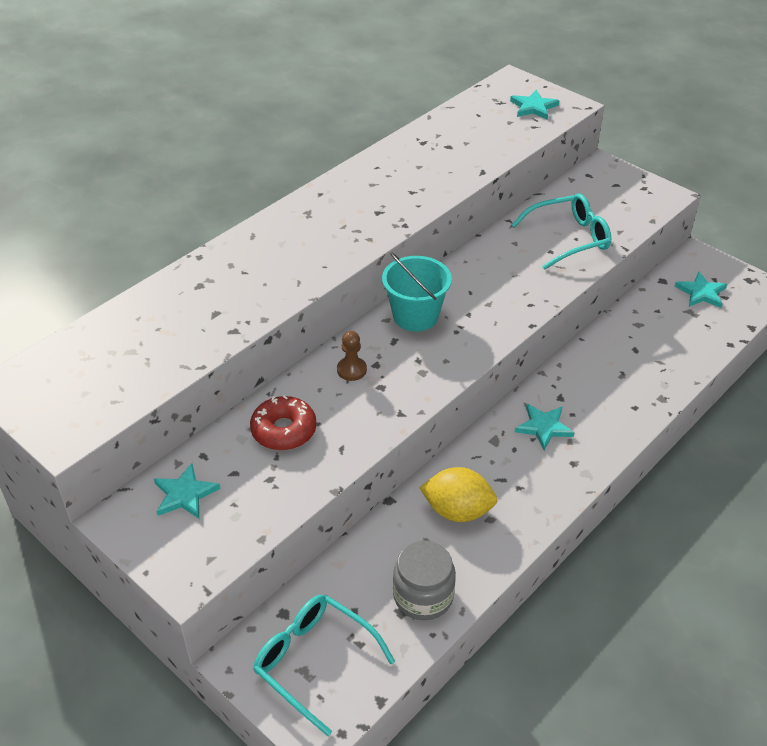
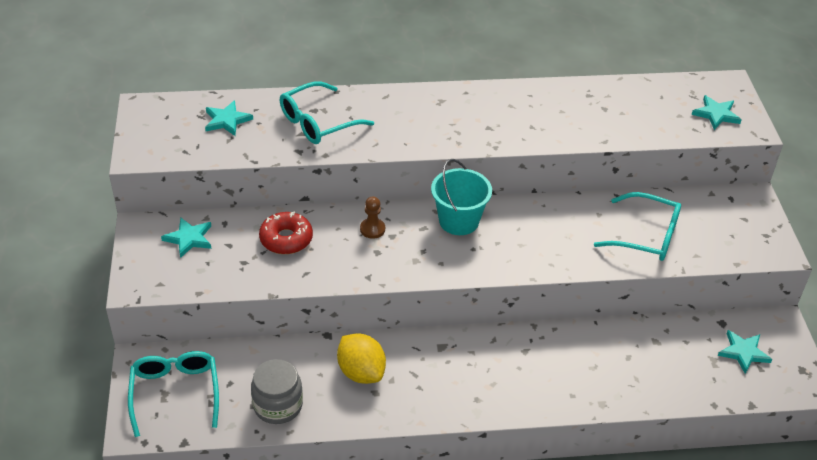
camera: 40 degrees right, 0 degrees up
(218, 294) = (318, 122): none -> turquoise glasses
(543, 427) = (487, 362): turquoise star -> turquoise star (227, 120)

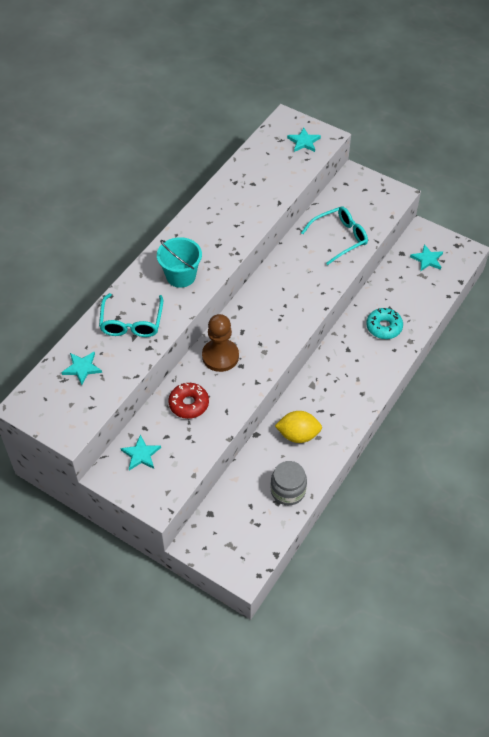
camera: 50 degrees left, 10 degrees up
(175, 393) = (234, 538): turquoise glasses -> none
(372, 229) = (220, 356): brown pawn -> brown pawn, size x1.96
(459, 221) = (252, 311): turquoise bucket -> turquoise bucket (181, 276)
(594, 366) = (384, 327): none -> turquoise donut

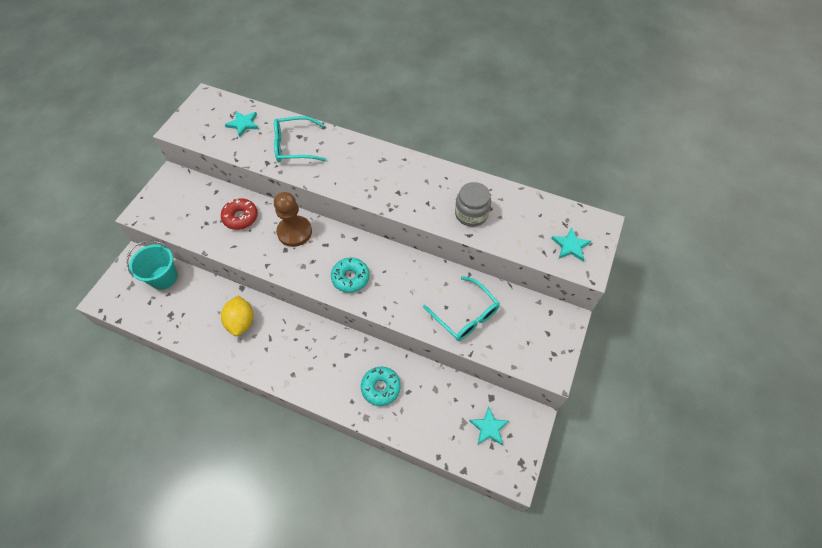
camera: 80 degrees right, 5 degrees up
(141, 454) = (189, 194): turquoise star -> none
(181, 276) = (353, 171): turquoise bucket -> turquoise bucket (163, 277)
(285, 315) = (350, 278): none -> turquoise donut
(288, 490) = (181, 321): grey jar -> grey jar (471, 214)

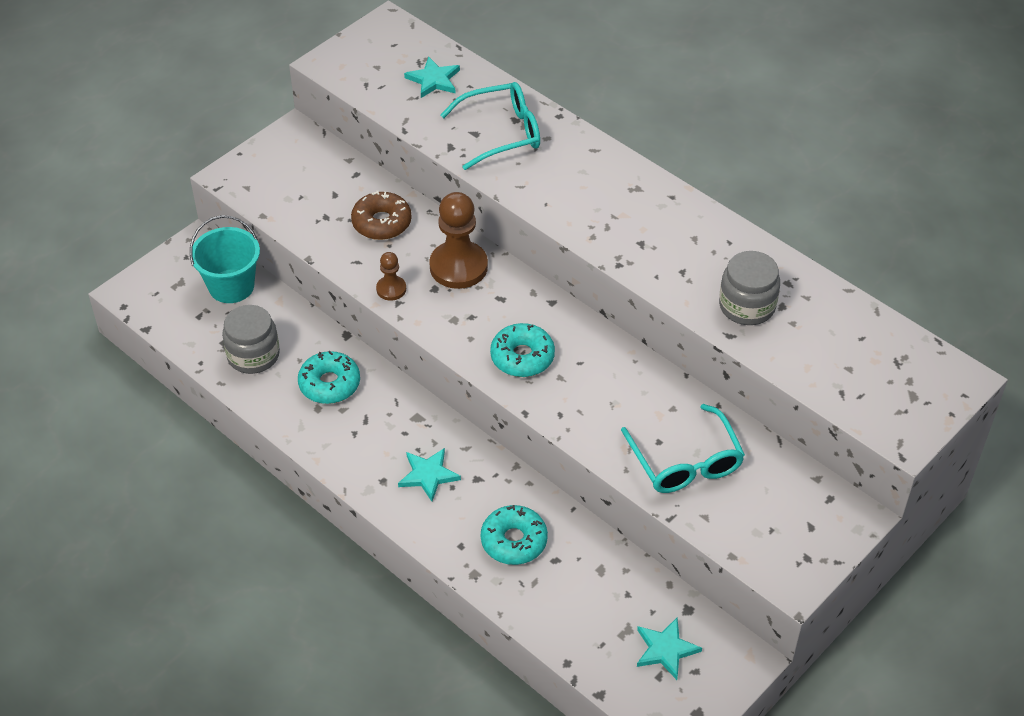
camera: 20 degrees right, 10 degrees down
(190, 318) = (253, 355): none -> grey jar
(240, 217) = (381, 223): red donut -> brown donut
(241, 322) = (329, 384): yellow lemon -> turquoise donut
(259, 257) = (391, 289): none -> brown pawn
(294, 146) = (501, 133): turquoise glasses -> turquoise glasses turned 150 degrees clockwise
(570, 246) = (891, 396): turquoise star -> turquoise star (428, 475)

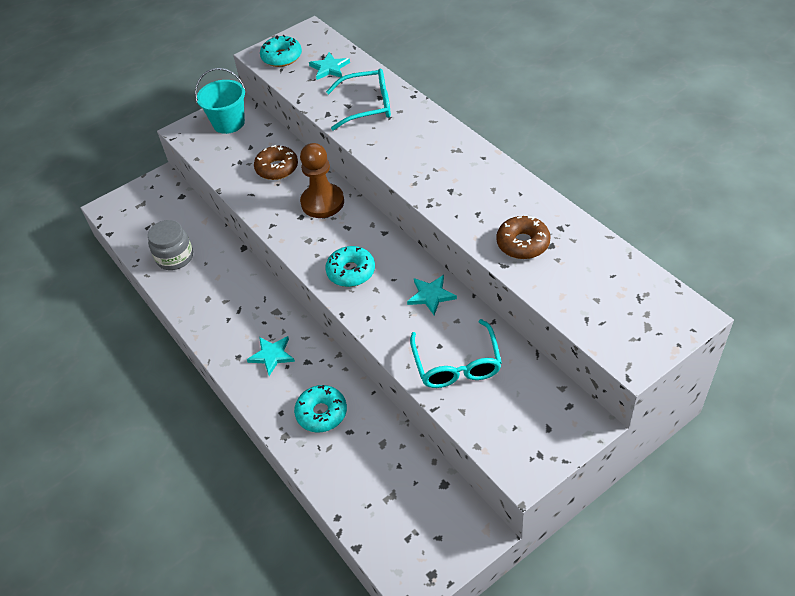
camera: 15 degrees right, 0 degrees up
(231, 286) = (175, 208): turquoise bucket -> turquoise bucket (229, 123)
(329, 384) = (221, 282): turquoise donut -> turquoise donut (282, 57)
(391, 289) = (269, 215): brown pawn -> none
(665, 649) = (418, 516): turquoise star -> turquoise star (431, 295)
(747, 306) = (523, 243): grey jar -> brown donut

